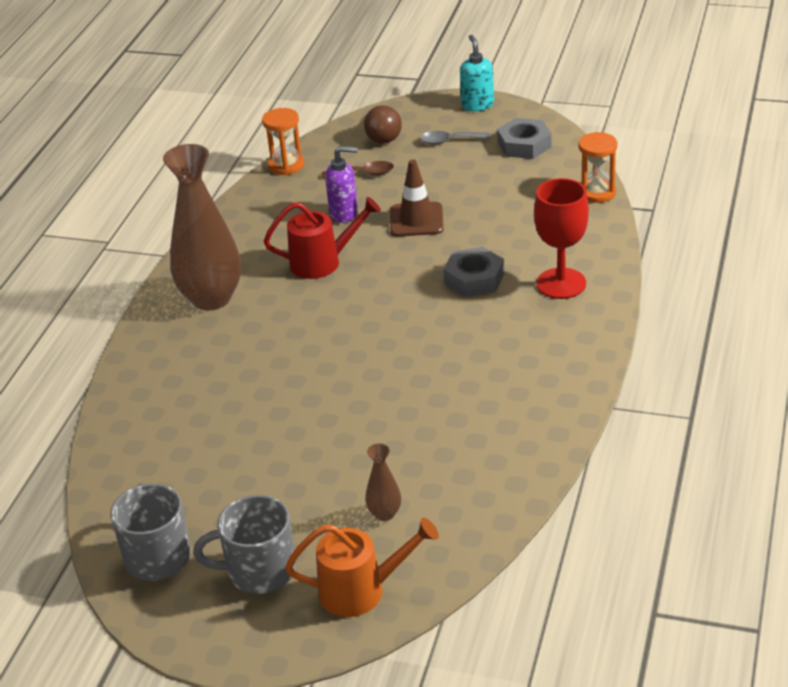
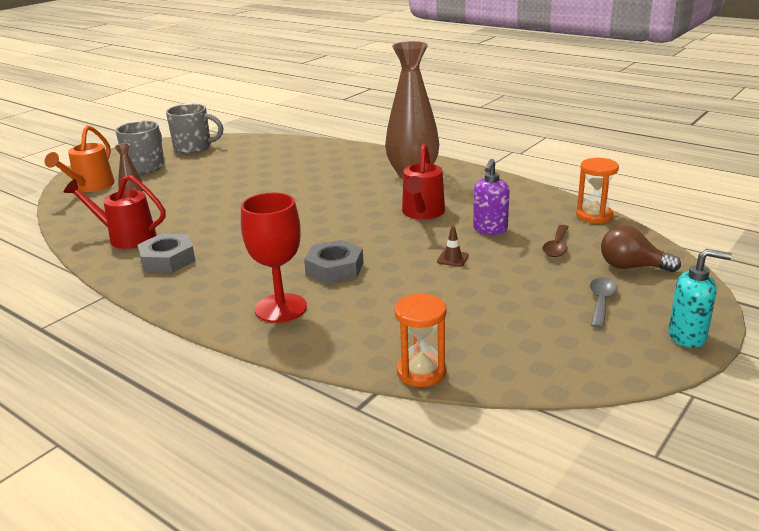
camera: 110 degrees right, 10 degrees down
(416, 220) = (452, 259): brown traffic cone -> brown traffic cone, size x0.51
(492, 457) = (126, 237): none -> red watering can
(524, 145) = (566, 348): grey nut -> grey nut (168, 260)

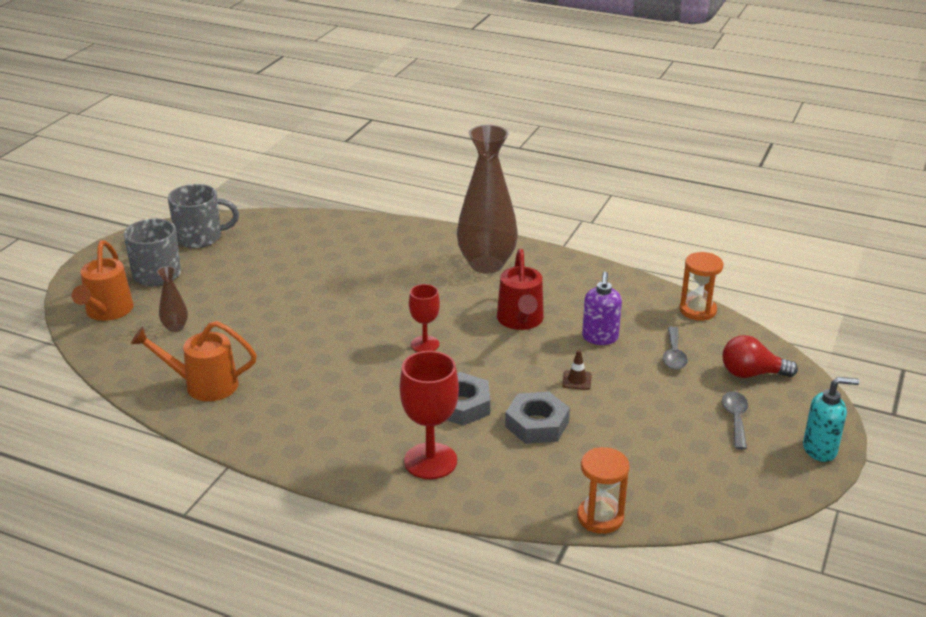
camera: 15 degrees left, 5 degrees up
(126, 237) = (203, 385): red watering can -> orange watering can
(168, 260) = (272, 412): grey nut -> grey nut (537, 424)
(328, 223) = (425, 344): none -> red goblet
(557, 247) = (674, 355): brown spoon -> grey spoon
(632, 267) = (751, 374): brown light bulb -> red light bulb

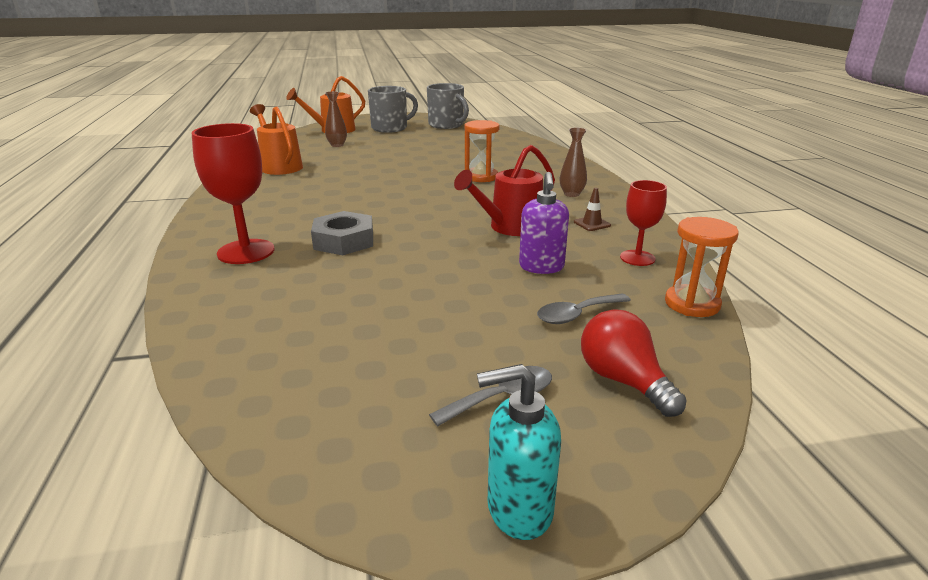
camera: 55 degrees right, 5 degrees down
(425, 344) = (417, 206): red goblet -> red goblet (637, 258)
(486, 264) = (571, 194): brown vase -> brown vase, size x0.43
(537, 424) = (349, 279): grey nut -> none
(577, 380) = (449, 277): brown traffic cone -> brown traffic cone (592, 224)
(600, 338) = (541, 267): purple soap dispenser -> purple soap dispenser turned 60 degrees counterclockwise
(600, 517) = (205, 358): orange hourglass -> orange hourglass (481, 177)
(820, 449) = (518, 510): turquoise soap dispenser -> turquoise soap dispenser turned 120 degrees clockwise

